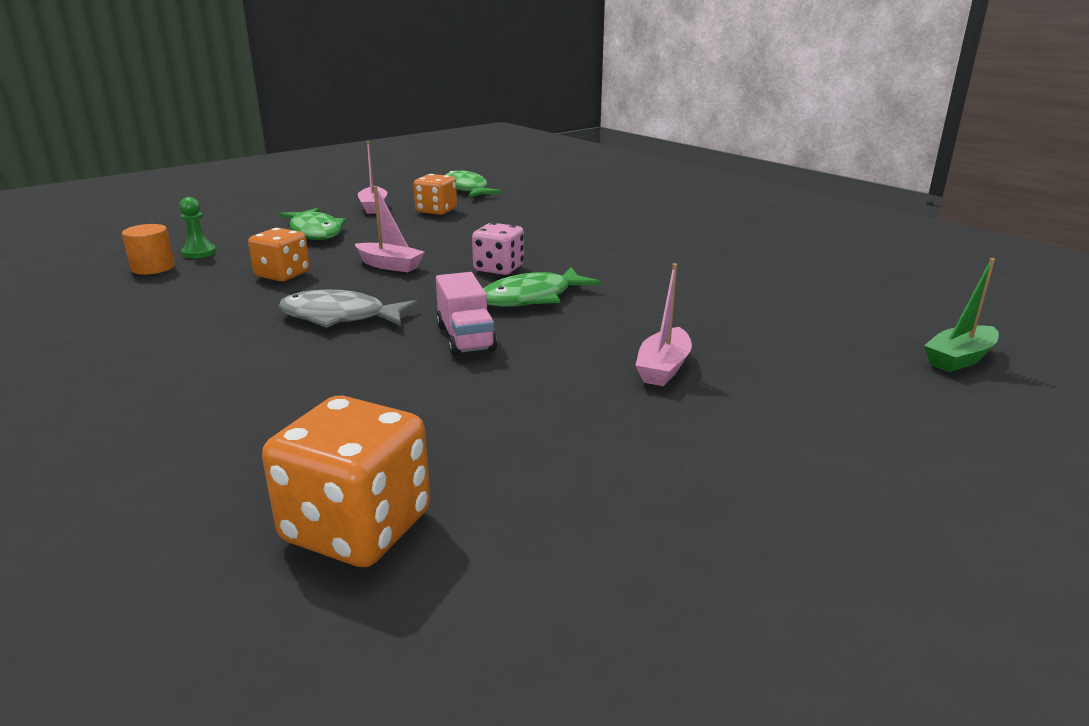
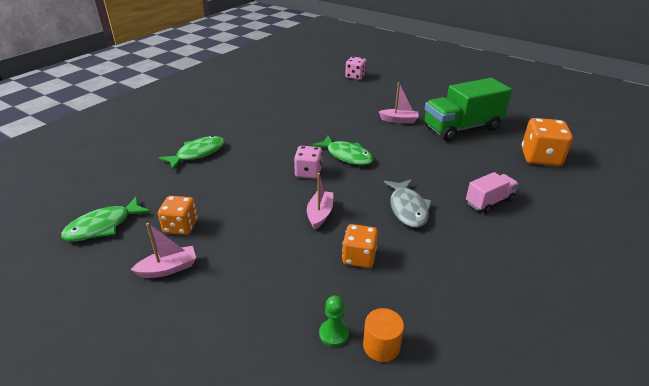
camera: 105 degrees left, 10 degrees up
(315, 232) = (254, 279): green fish -> green fish (198, 153)
(465, 338) = (405, 165): pink truck -> pink truck (489, 202)
(593, 444) = (461, 128): none -> green truck
(959, 359) = (355, 76): green boat -> pink dice

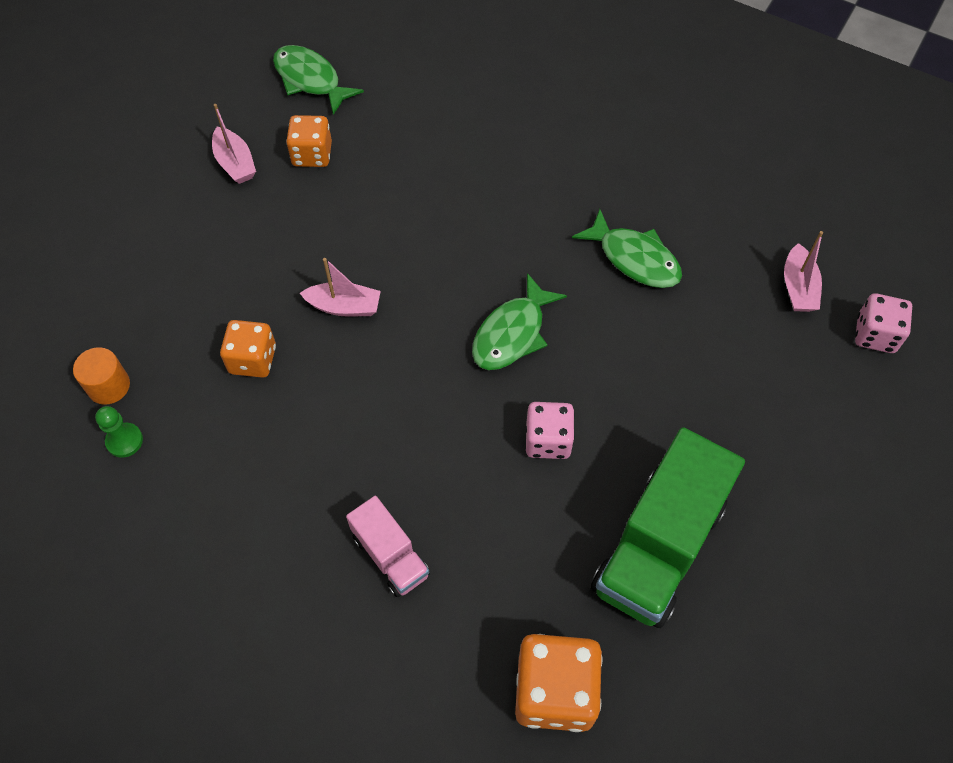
camera: 85 degrees right, 25 degrees up
(198, 153) = (490, 129): green fish -> green fish (634, 258)
(308, 172) = (452, 281): pink dice -> pink dice (548, 440)
(333, 334) = (129, 338): green pawn -> green pawn (124, 441)
(399, 120) = (667, 423): pink boat -> pink boat (798, 287)
(407, 208) = (364, 425): grey fish -> none
(461, 128) = (658, 546): green truck -> green truck turned 120 degrees counterclockwise

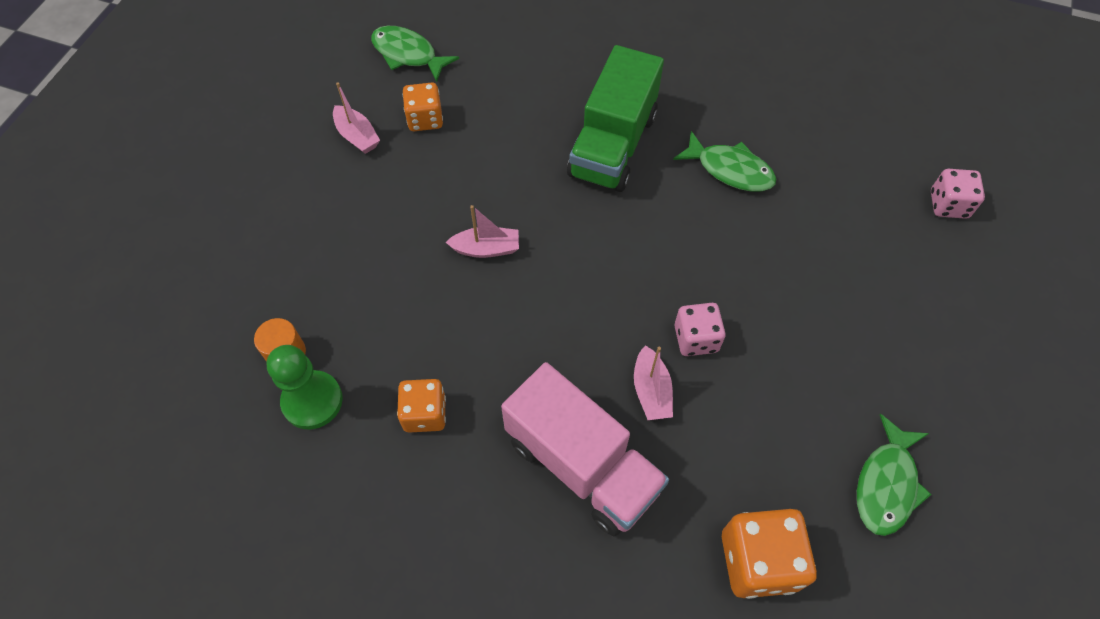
camera: 10 degrees left, 0 degrees up
(124, 441) = (312, 401): green pawn -> green pawn, size x1.77
(253, 360) = (414, 308): orange dice -> orange dice (425, 413)
(390, 556) = (582, 465): pink truck -> pink truck, size x1.91
(512, 333) = (641, 250): green fish -> green fish (886, 484)
(658, 546) = (815, 416): green truck -> green truck (612, 145)
(798, 287) = (874, 174): pink boat -> pink boat (651, 391)

